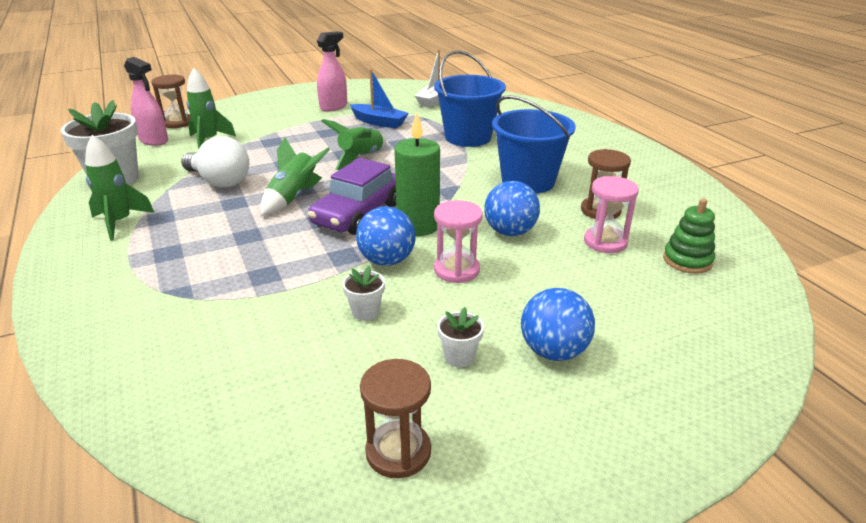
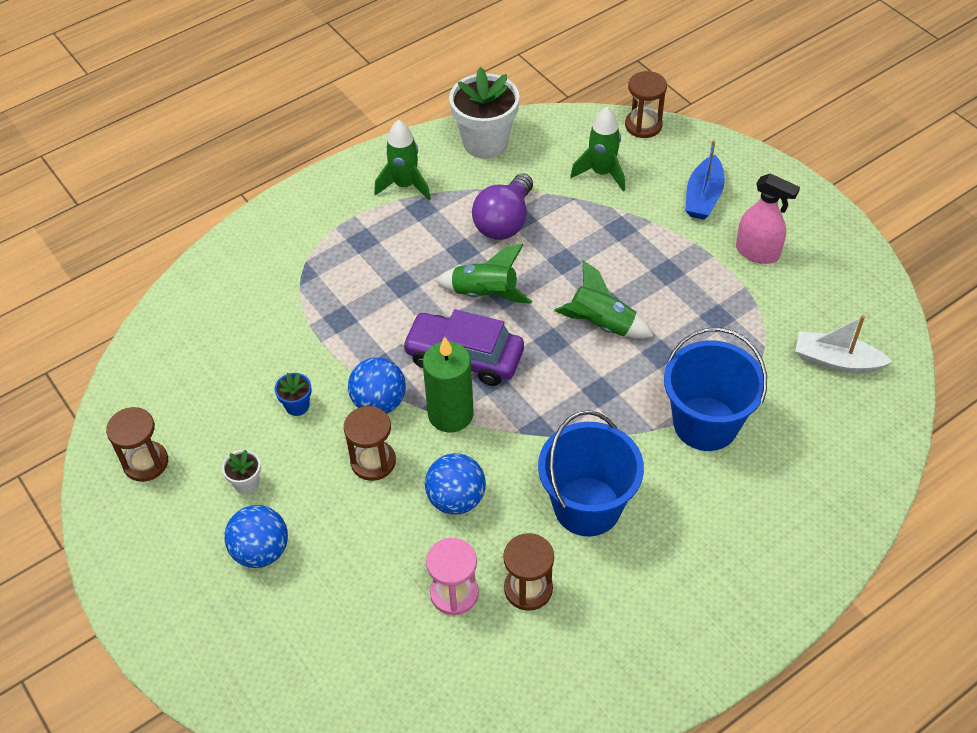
camera: 80 degrees right, 20 degrees up
(154, 140) = (586, 128): pink spray bottle -> none
(219, 181) = (504, 222): white light bulb -> purple light bulb
(365, 312) = (297, 406): white flower pot -> blue flower pot
(379, 122) = (721, 315): blue boat -> blue boat (703, 197)
(456, 270) = (373, 462): pink hourglass -> brown hourglass
(687, 260) = (431, 675): green stacking toy -> none

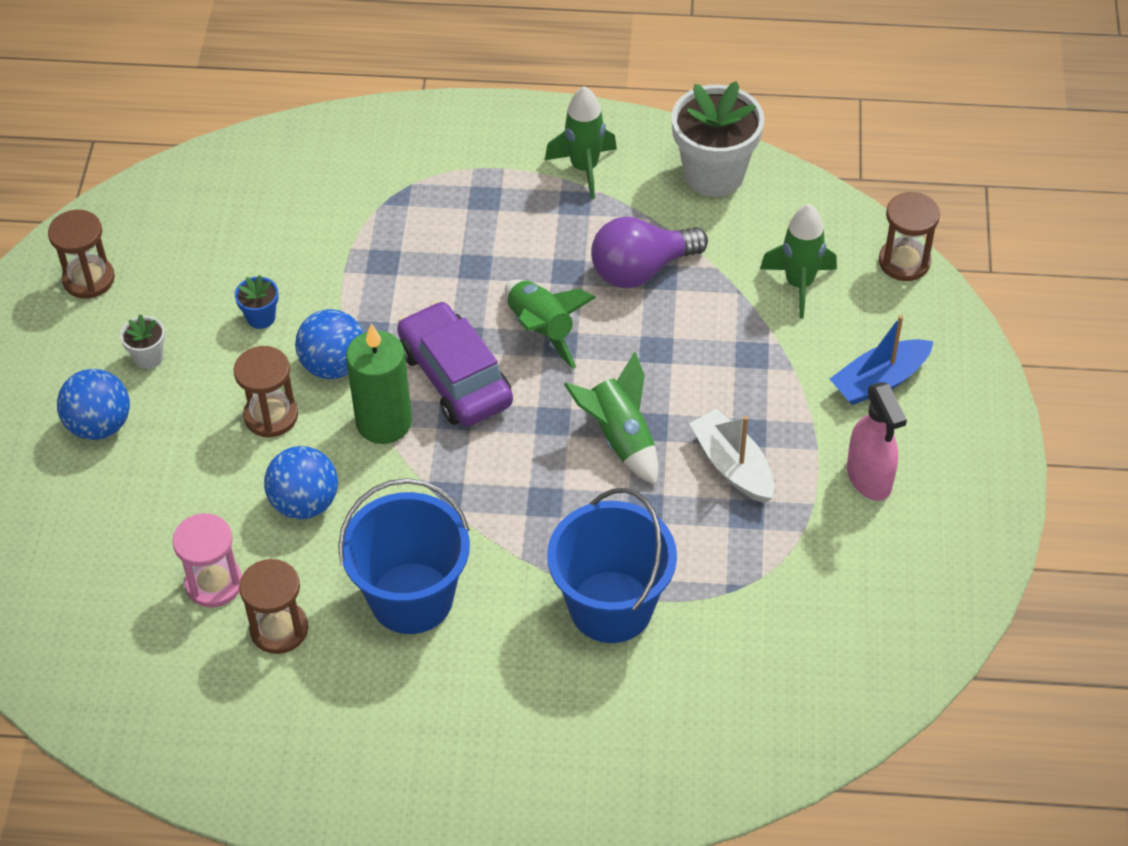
camera: 40 degrees right, 0 degrees up
(836, 361) = (819, 645): white boat -> white boat (732, 466)

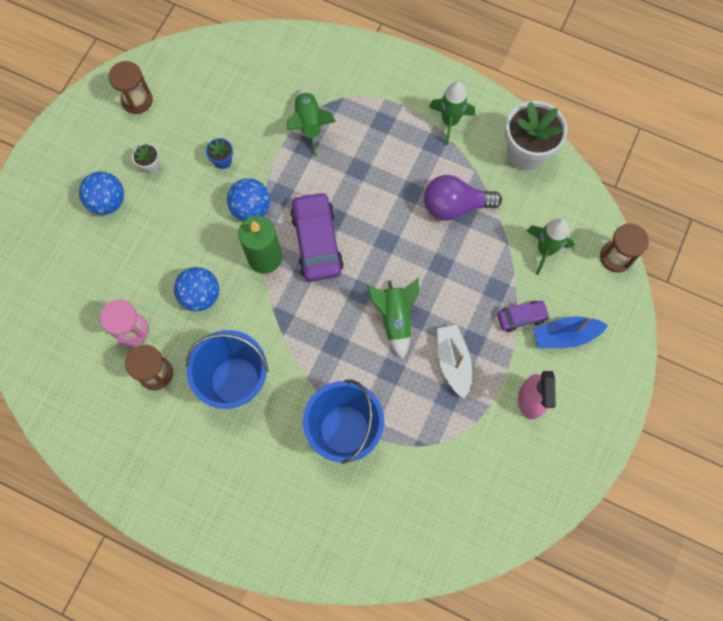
camera: 20 degrees right, 20 degrees up
(271, 416) = (203, 230): brown hourglass -> none
(541, 330) = (379, 227): green rocket -> green rocket (309, 124)
(805, 378) = (521, 317): none -> purple car

